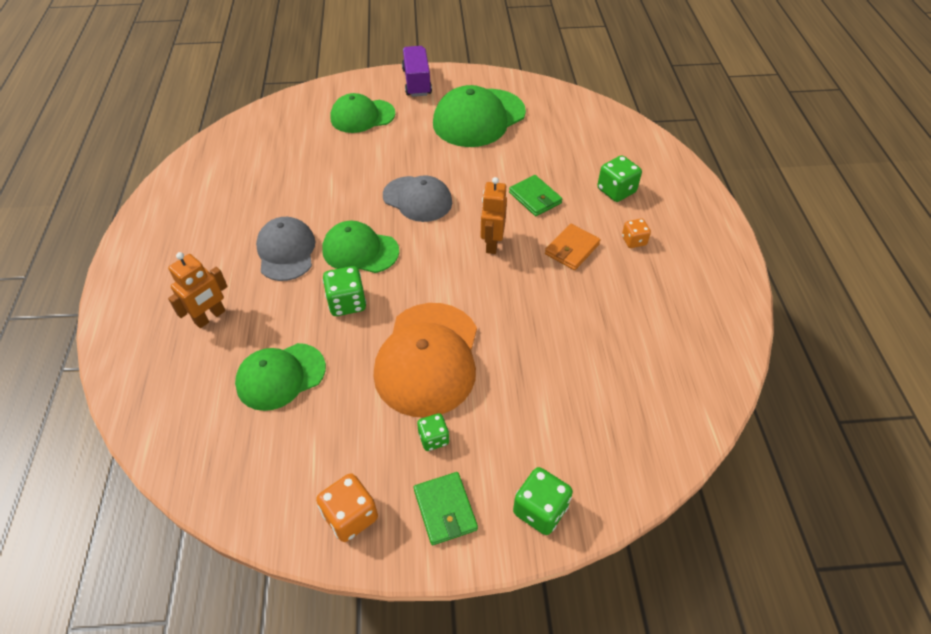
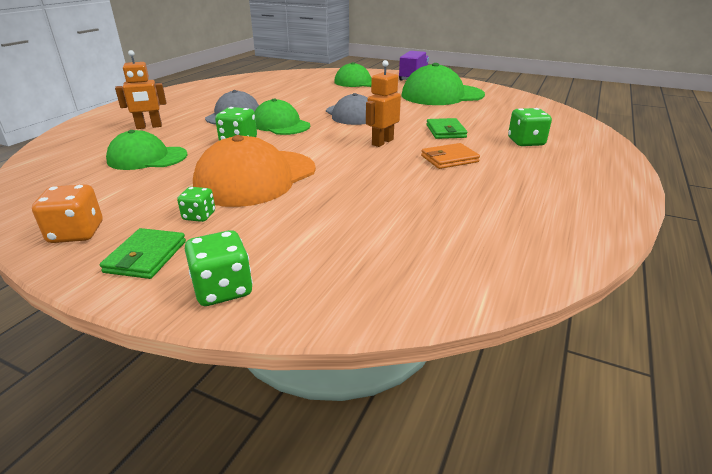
camera: 30 degrees right, 20 degrees down
(633, 241) = (516, 168): orange dice -> none

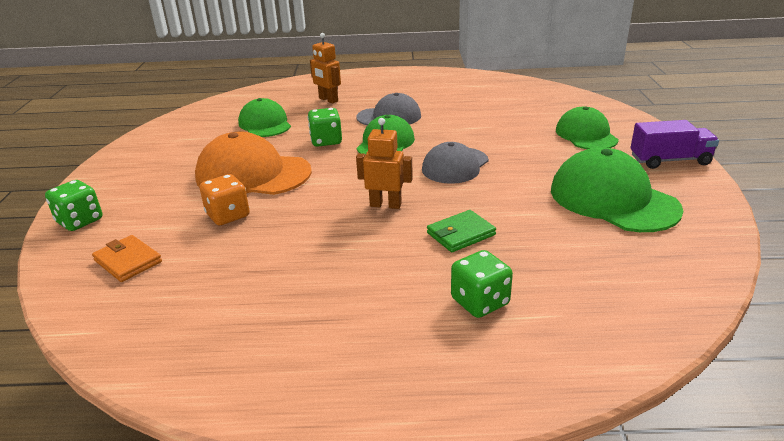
camera: 65 degrees right, 0 degrees up
(76, 233) = (139, 152): orange dice -> orange dice (228, 215)
(146, 257) = (115, 183): green wallet -> none
(199, 216) = (176, 178): green dice -> none
(449, 159) = (369, 256): orange wallet -> orange wallet (128, 261)

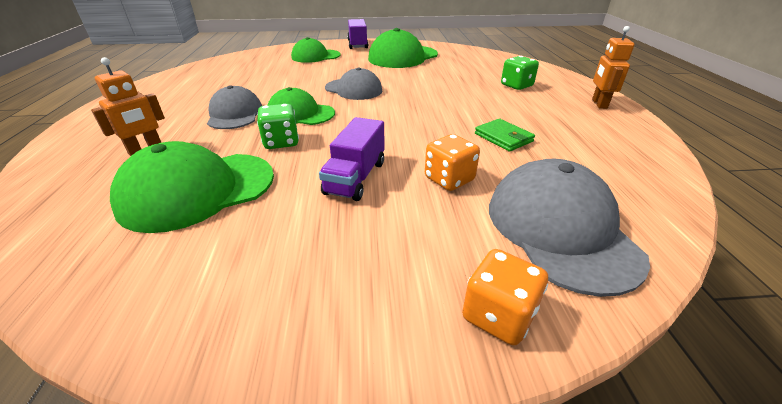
camera: 95 degrees left, 5 degrees up
(80, 221) = (498, 315): green dice -> orange dice
(128, 261) = (560, 229): orange wallet -> grey cap
(253, 174) = (355, 178): orange cap -> purple truck
(265, 124) = (197, 190): green cap -> green cap, size x1.53
(385, 205) = (416, 110): orange robot -> orange robot (599, 104)
(461, 234) = (450, 89): green wallet -> green wallet (503, 137)

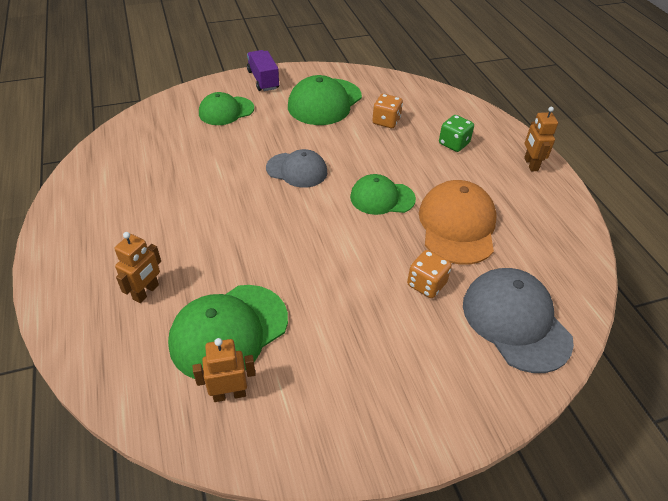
camera: 15 degrees left, 10 degrees up
(146, 248) = (229, 394): none -> orange robot
(235, 114) = (197, 227): grey cap -> none
(281, 142) = (266, 261): green dice -> none
(300, 113) = (262, 217): green cap -> green cap (382, 198)
(355, 178) = (352, 295): purple truck -> none
(498, 315) = (488, 398): orange dice -> orange dice (386, 121)
(503, 137) = (457, 225): green wallet -> orange cap

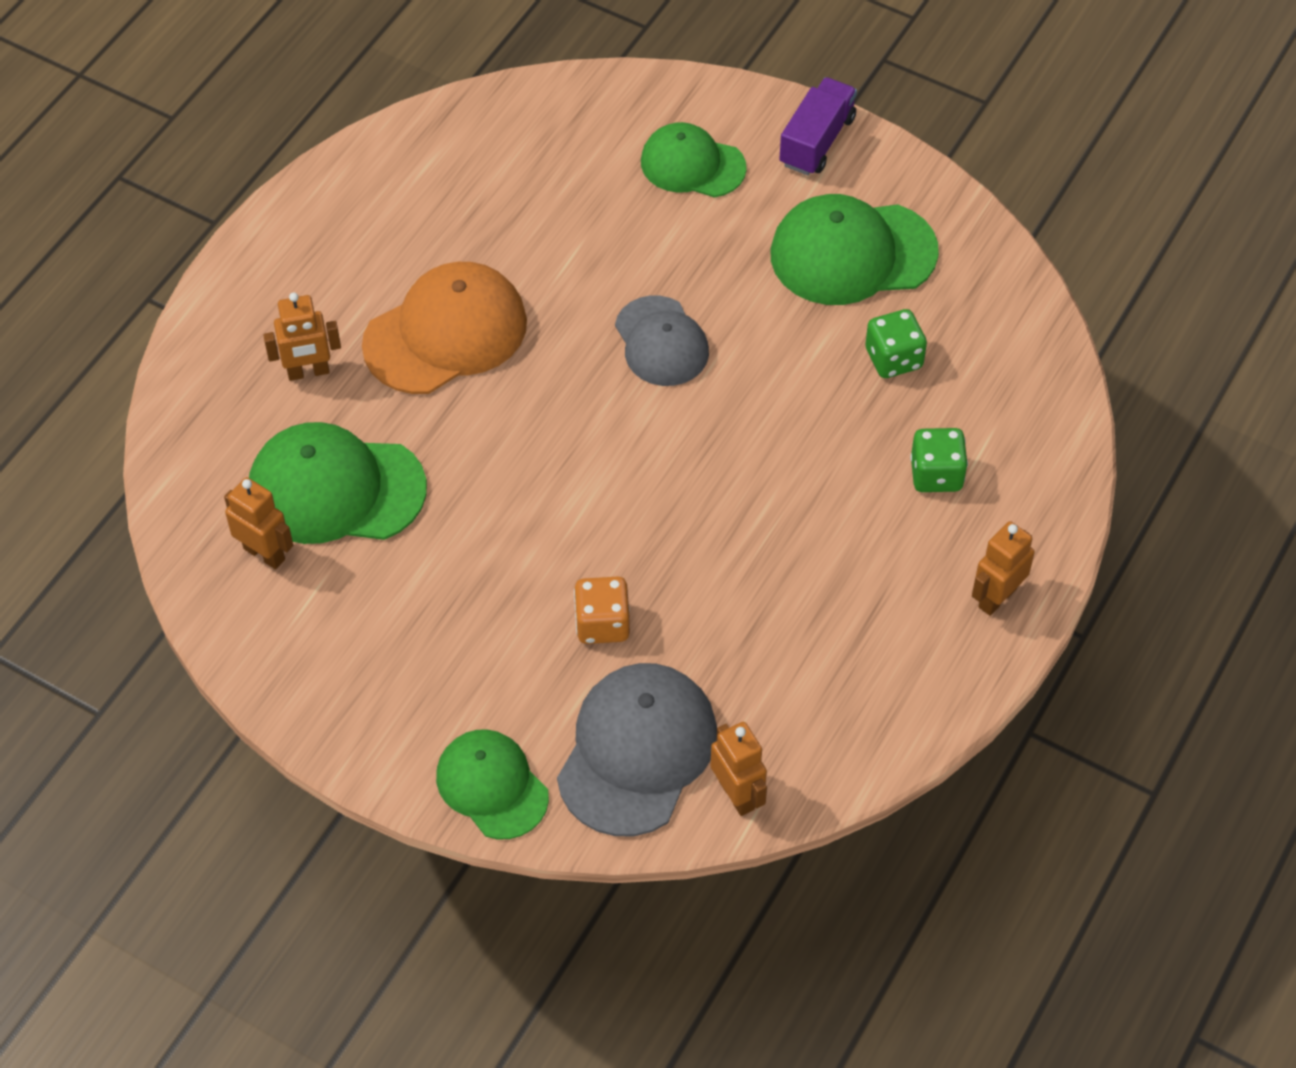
camera: 50 degrees right, 10 degrees up
(382, 198) = (712, 472): green cap -> green cap (492, 786)
(386, 121) = (893, 359): orange dice -> green dice
(457, 225) = (750, 590): orange cap -> orange cap (446, 333)
(572, 302) = (737, 795): none -> orange robot

